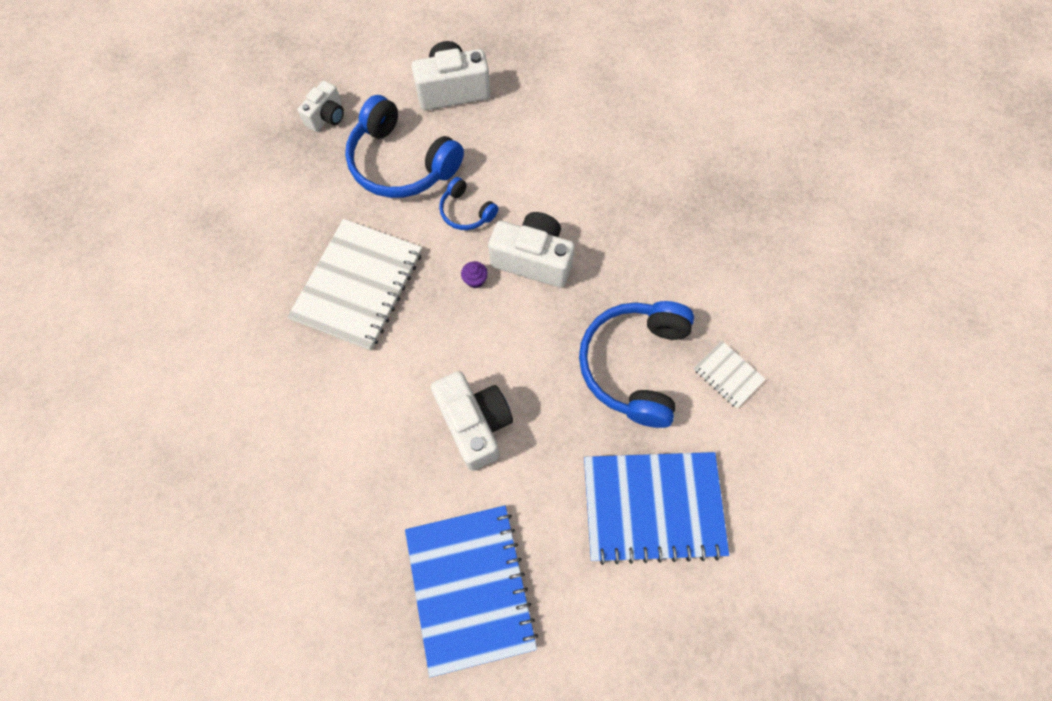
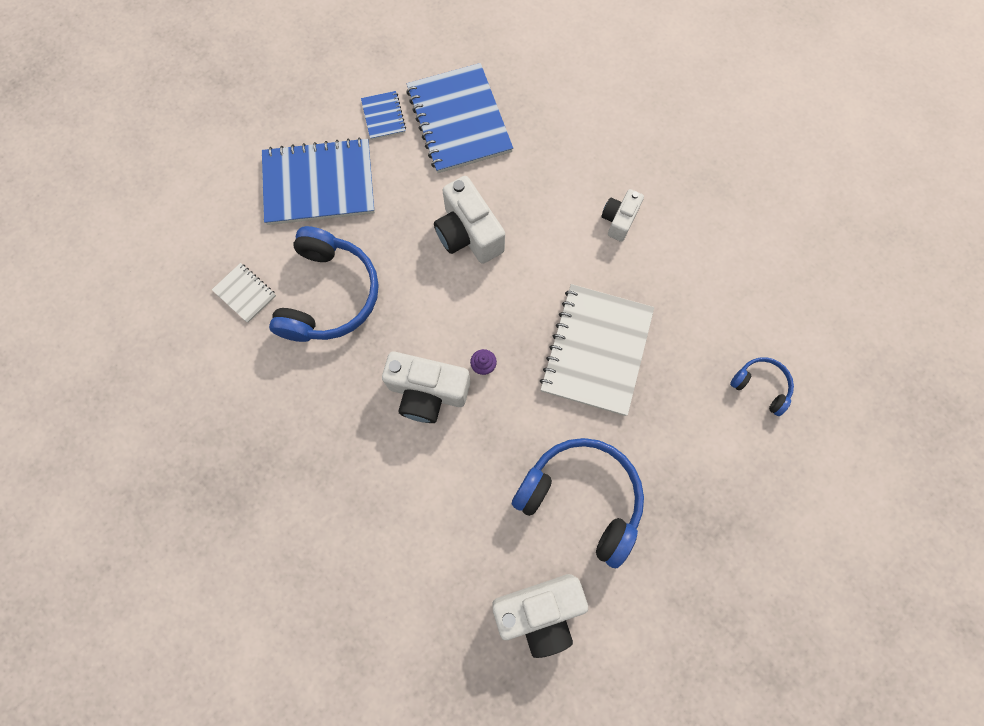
camera: 175 degrees right, 5 degrees up
(327, 117) = (681, 556): white camera -> white camera (619, 220)
(466, 212) = (502, 442): blue headphones -> blue headphones (761, 386)
(570, 603) = (383, 116): none -> blue notebook

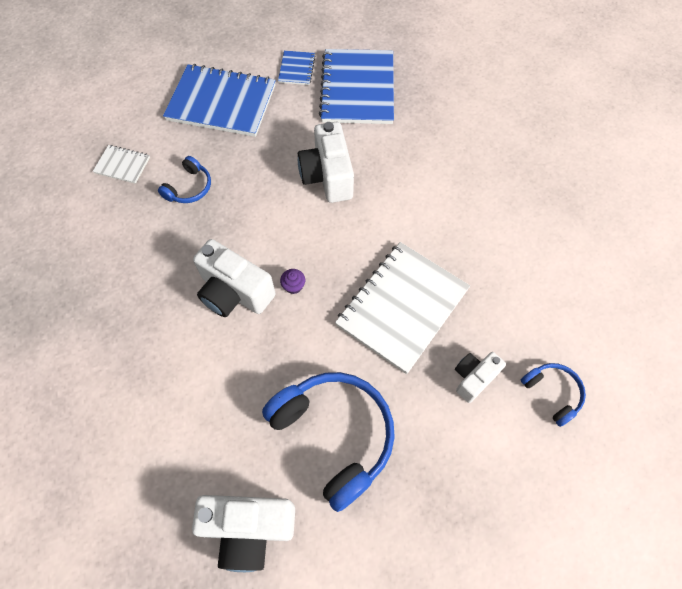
camera: 20 degrees right, 10 degrees down
(245, 293) = (122, 165): white notebook -> white notebook turned 45 degrees counterclockwise
(330, 295) = (189, 188): blue headphones -> blue headphones, size x0.50
(619, 220) = (466, 205): white camera -> white camera (473, 378)

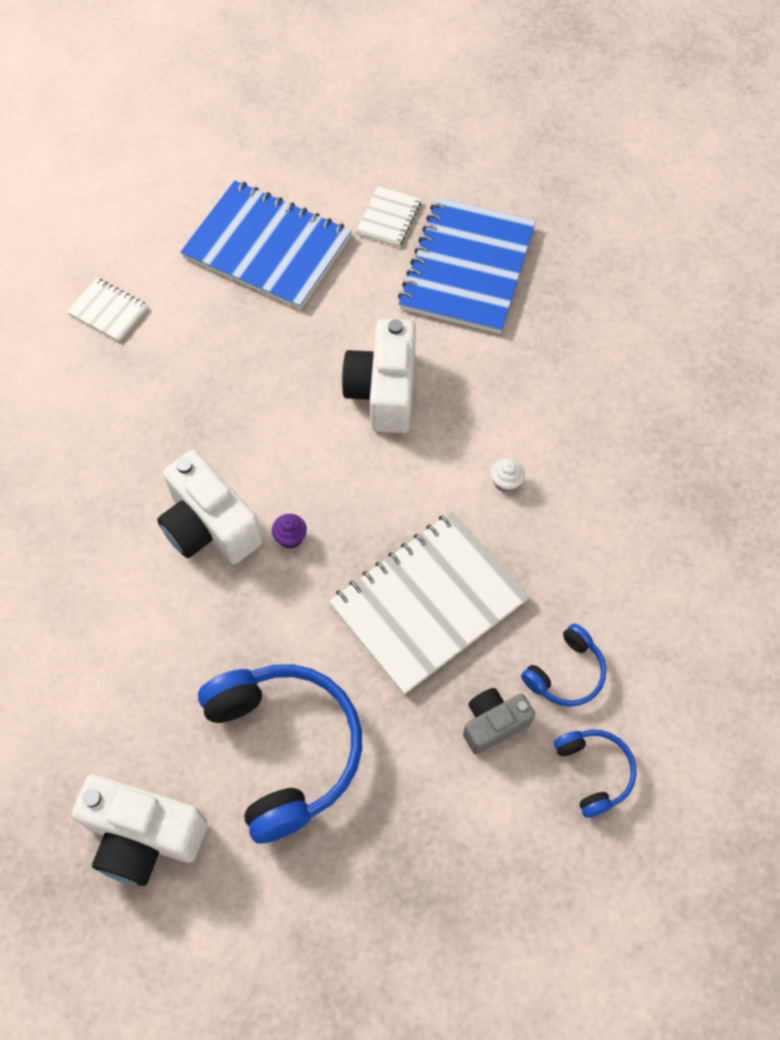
camera: 15 degrees right, 0 degrees up
(189, 188) = (189, 365): blue headphones -> blue headphones (566, 673)
(296, 69) = (388, 218): blue notebook -> white notebook
(427, 215) = (506, 482): none -> white cupcake
(473, 378) = (493, 724): white camera -> grey camera

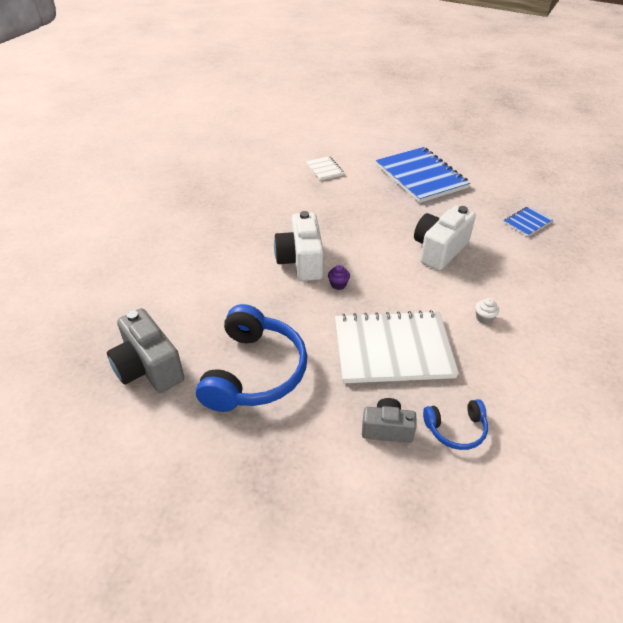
camera: 35 degrees right, 20 degrees down
(144, 836) = (148, 368): white camera -> grey camera
(388, 218) = (495, 189): white notebook -> none
(467, 268) = (527, 222): blue notebook -> blue notebook, size x0.46
(594, 772) = (437, 495): blue headphones -> none

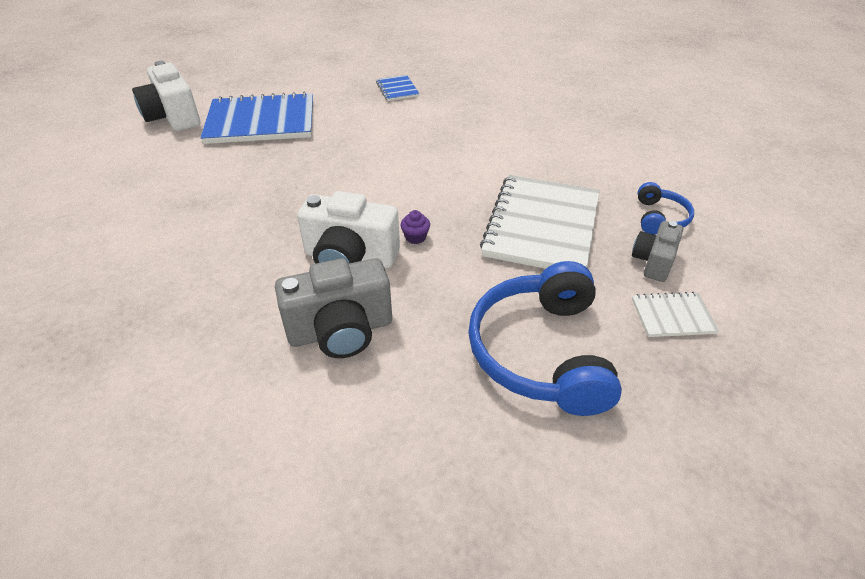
camera: 70 degrees left, 0 degrees up
(148, 368) = (493, 483): grey camera -> grey camera (341, 330)
(254, 372) = (541, 352): blue headphones -> blue headphones turned 120 degrees counterclockwise
(324, 169) = (165, 186): white notebook -> white notebook (672, 316)
(439, 250) = (403, 150): white camera -> white camera (173, 117)
(484, 318) = (520, 156): white cupcake -> none

